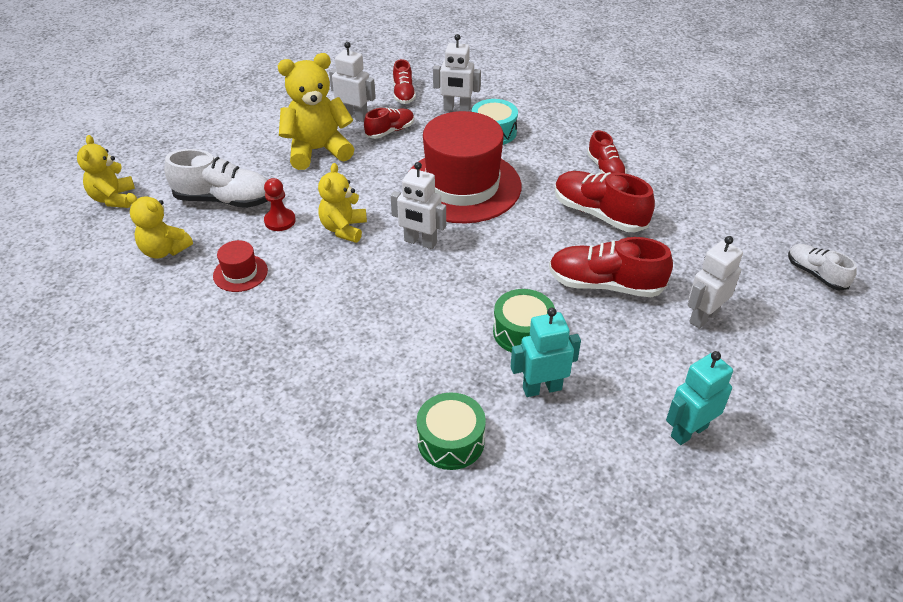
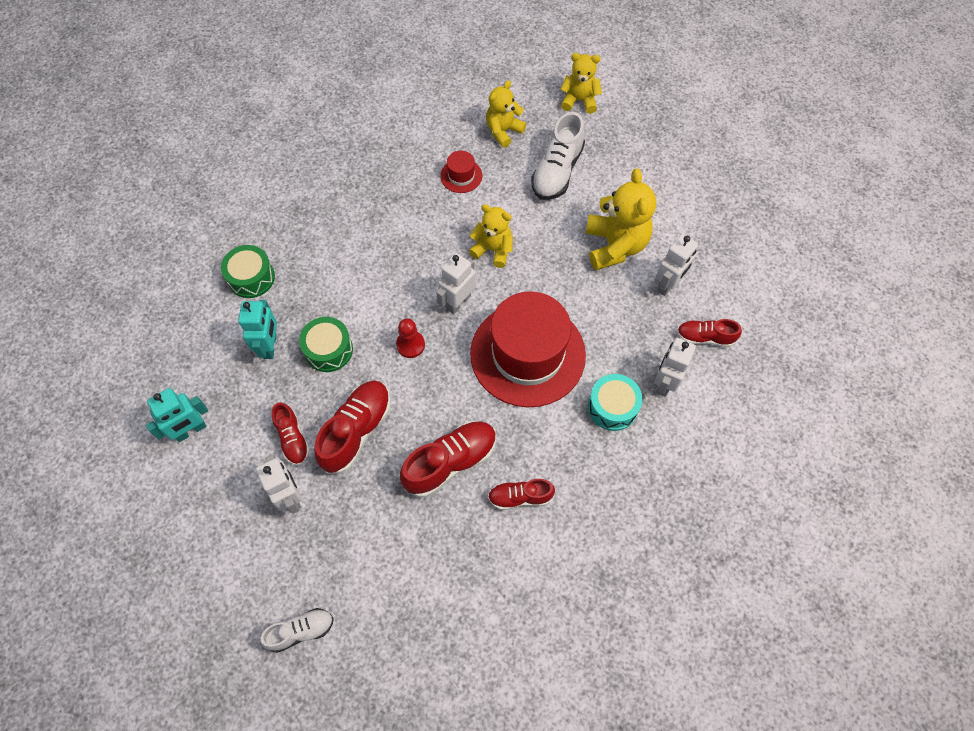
camera: 105 degrees right, 20 degrees up
(280, 221) = (517, 206): red pawn -> red pawn (410, 345)
(390, 131) = (635, 311): red shoe -> red shoe (293, 439)
(688, 431) = (191, 430): turquoise robot -> turquoise robot turned 75 degrees clockwise

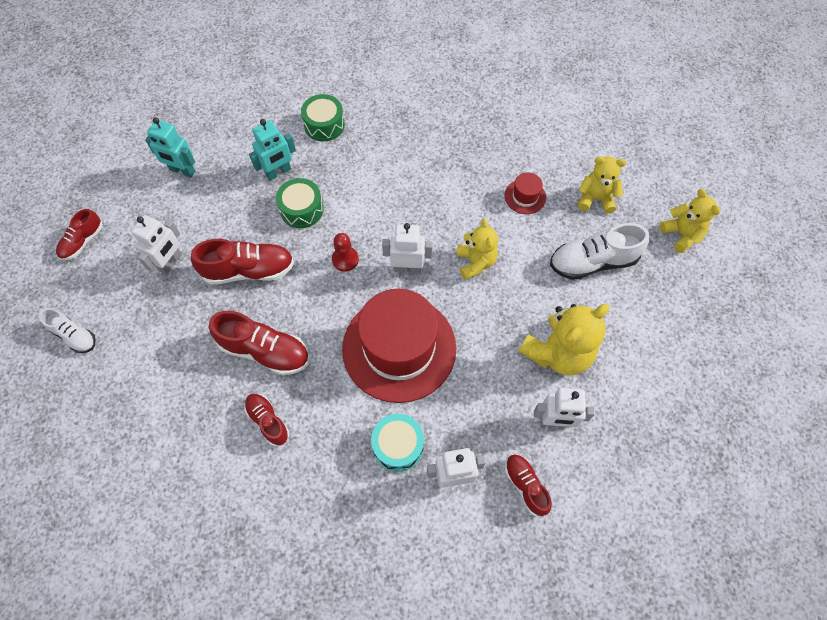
camera: 55 degrees right, 0 degrees up
(293, 439) = (215, 234): red shoe -> red shoe (82, 242)

